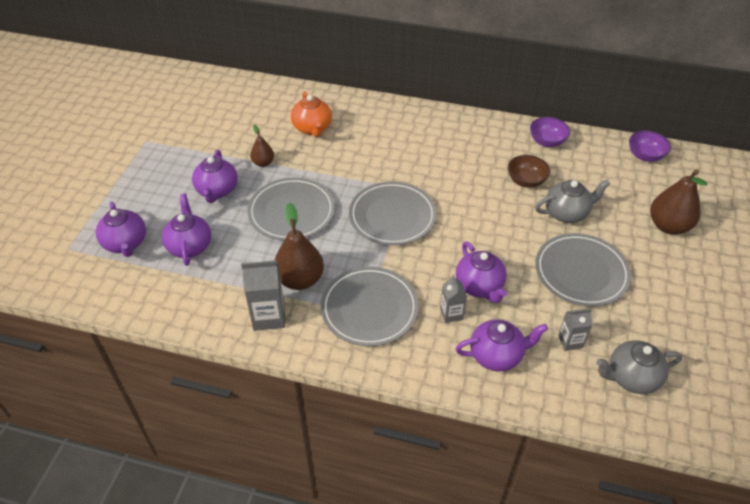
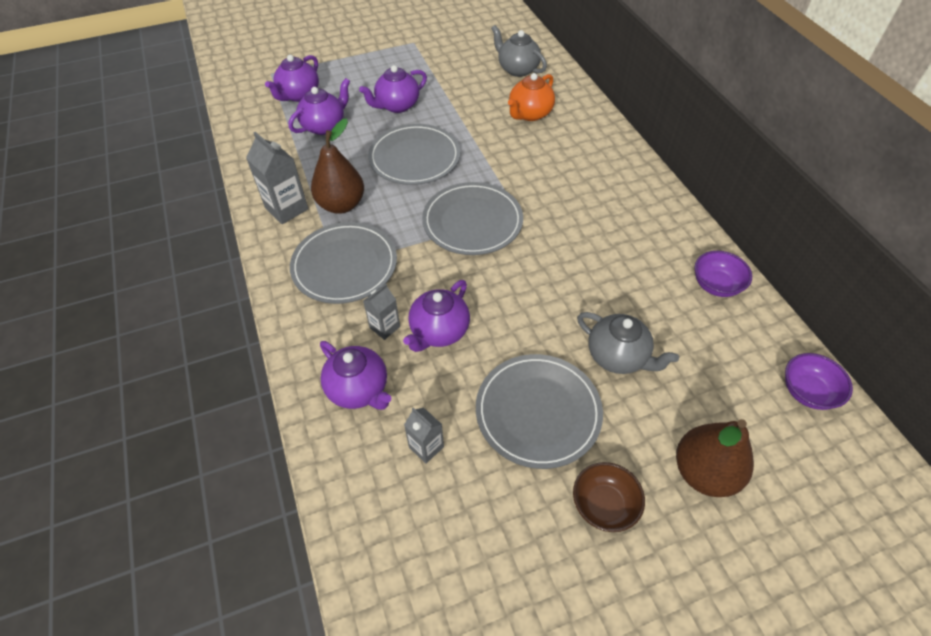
camera: 55 degrees right, 5 degrees up
(263, 163) = (455, 111): brown pear -> none
(526, 181) = (630, 297): brown bowl -> brown bowl (604, 505)
(631, 377) = (417, 533): grey teapot -> grey teapot (517, 69)

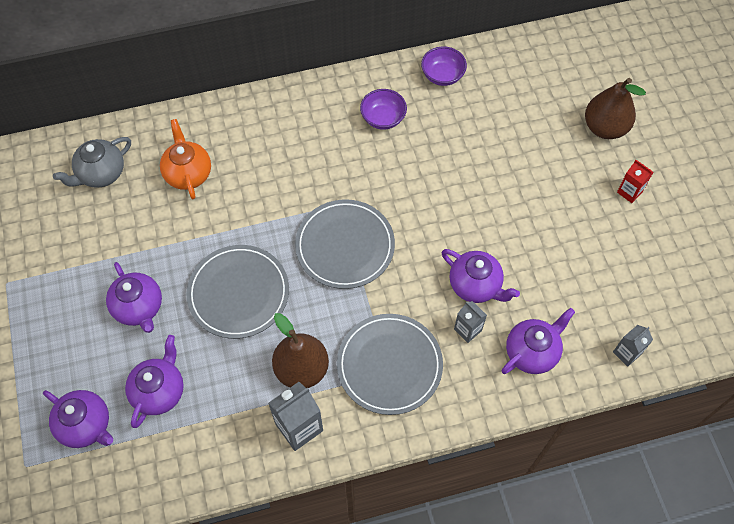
camera: 85 degrees left, 10 degrees up
(324, 126) = (159, 391): purple teapot -> purple teapot turned 60 degrees clockwise
(426, 447) = (585, 302): grey carton -> grey carton (626, 353)
(530, 114) = (188, 173): orange teapot -> orange teapot turned 150 degrees counterclockwise
(538, 412) = (556, 221): grey plate -> none
(604, 505) = (629, 192): brown bowl -> red carton
(618, 356) = (508, 158): grey teapot -> none
(807, 392) = (543, 50): purple bowl -> purple bowl (383, 118)

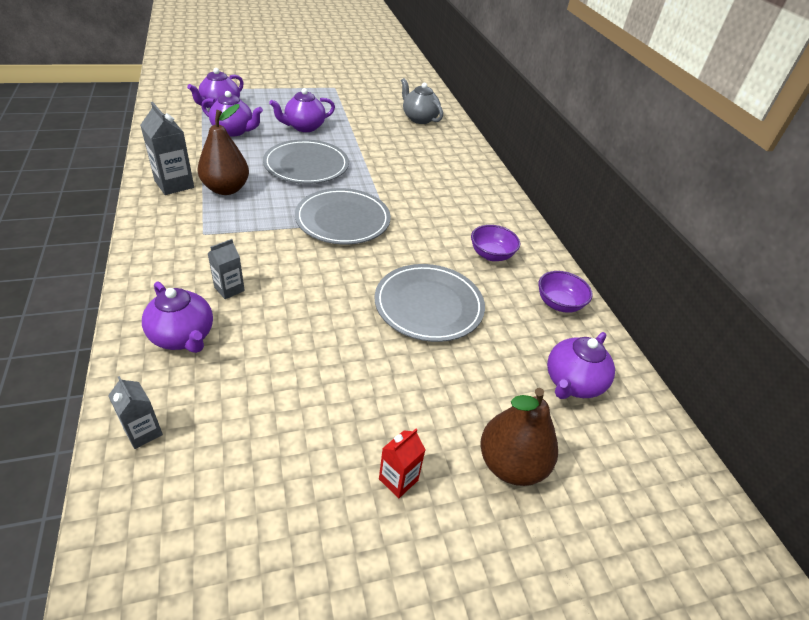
camera: 85 degrees right, 20 degrees down
(188, 173) = (420, 150): orange teapot -> none
(389, 365) = (210, 235): grey plate -> grey plate (428, 305)
(475, 285) = (280, 301): purple teapot -> purple teapot (572, 383)

